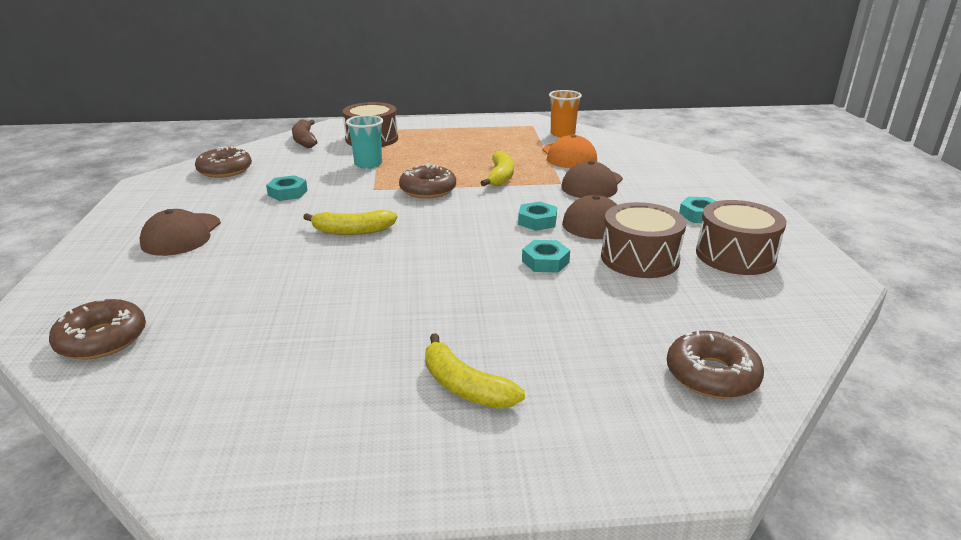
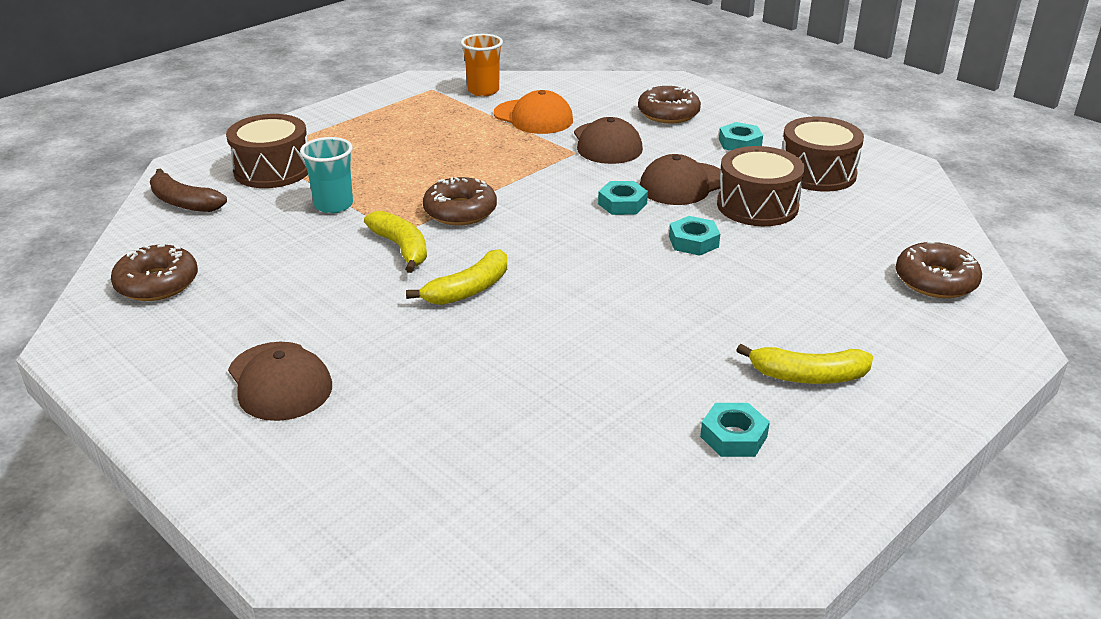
camera: 40 degrees left, 5 degrees up
(102, 339) = (435, 519): brown donut -> brown donut (668, 113)
(287, 193) = (306, 278): turquoise nut -> turquoise nut (733, 436)
(500, 177) = (507, 167): yellow banana -> yellow banana (401, 248)

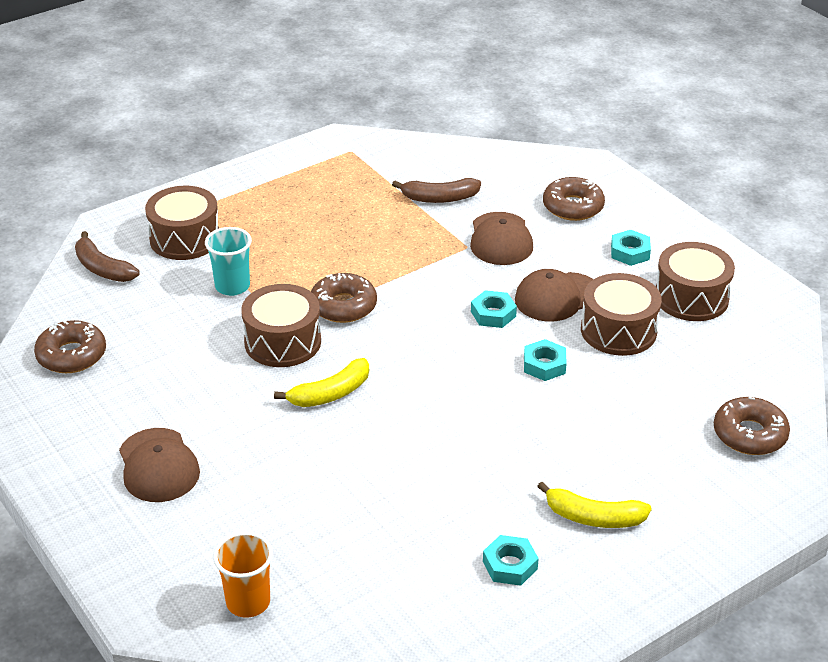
camera: 10 degrees right, 5 degrees up
(401, 248) = (282, 342): yellow banana -> brown drum
(483, 91) = (400, 158): orange cup -> orange cup (248, 602)
(533, 117) = (439, 198): orange cap -> brown banana

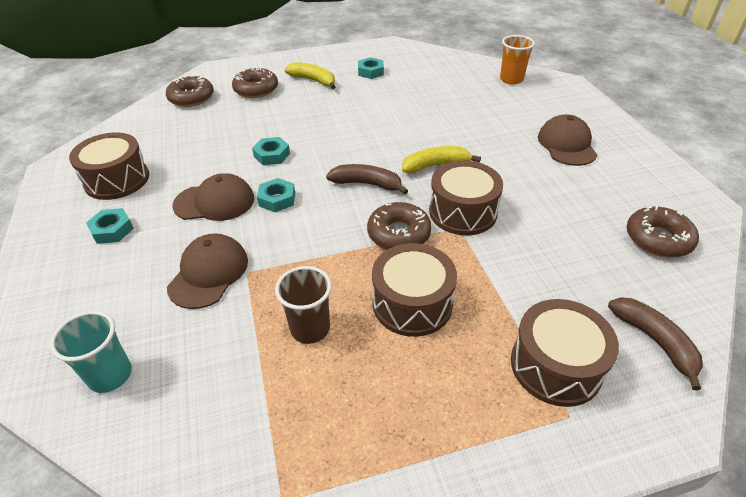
camera: 160 degrees left, 5 degrees up
(232, 286) = (502, 280): turquoise cup -> turquoise cup (110, 375)
(385, 222) = (310, 329): none -> brown cup
(439, 198) = (226, 352): brown banana -> brown banana (367, 184)
(573, 207) = (100, 298): brown donut -> brown donut (256, 89)
(618, 330) = (197, 167): brown drum -> brown drum (412, 303)

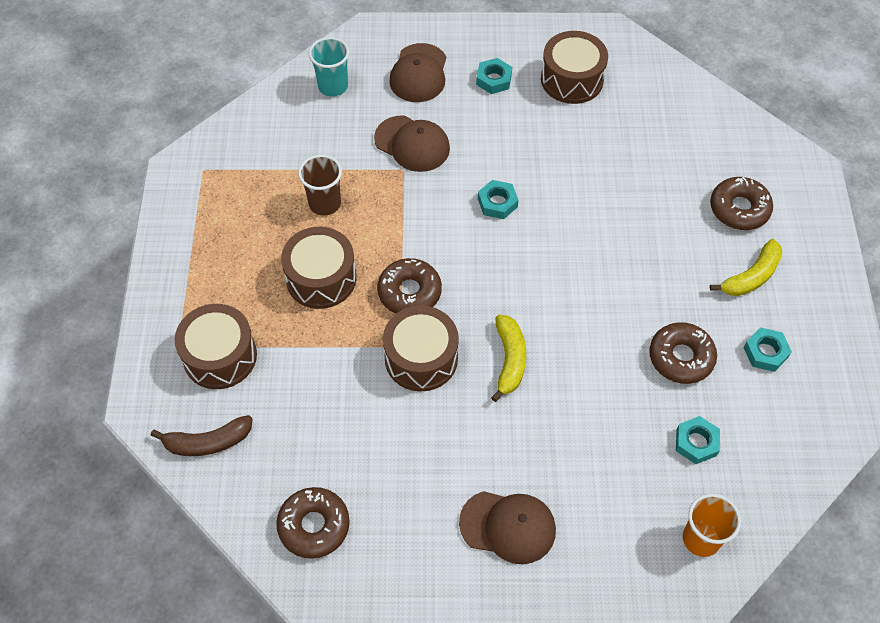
camera: 105 degrees right, 15 degrees up
(191, 98) = (731, 142): brown donut -> brown donut (681, 357)
(214, 202) = (509, 153): brown cap -> brown cap (419, 73)
(272, 155) = (578, 208): turquoise nut -> turquoise nut (696, 442)
(367, 184) = (497, 284): brown banana -> none

